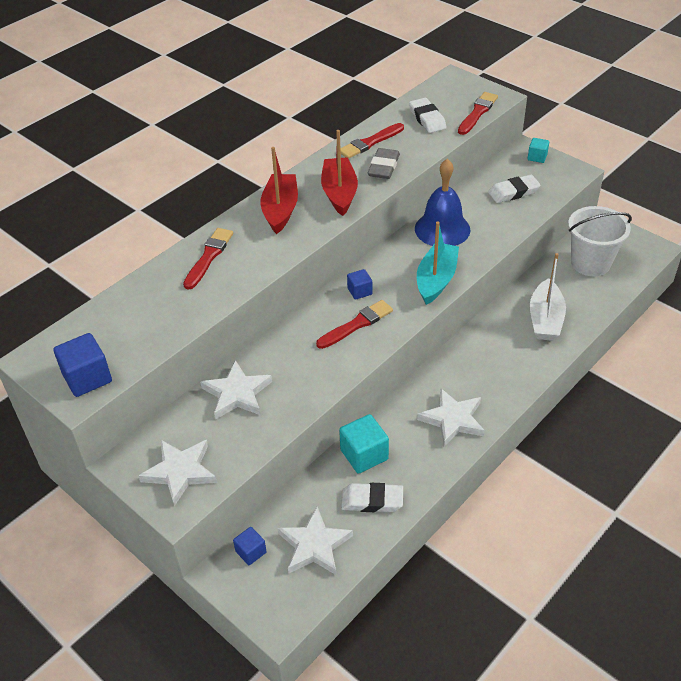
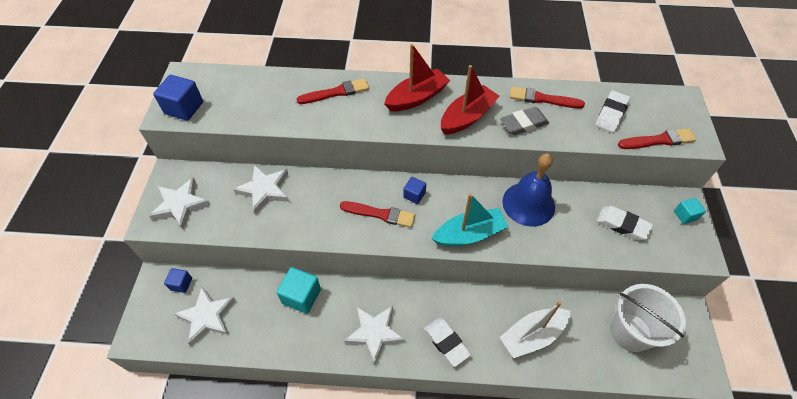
camera: 50 degrees right, 10 degrees up
(372, 501) = (265, 327): white eraser -> white eraser (446, 343)

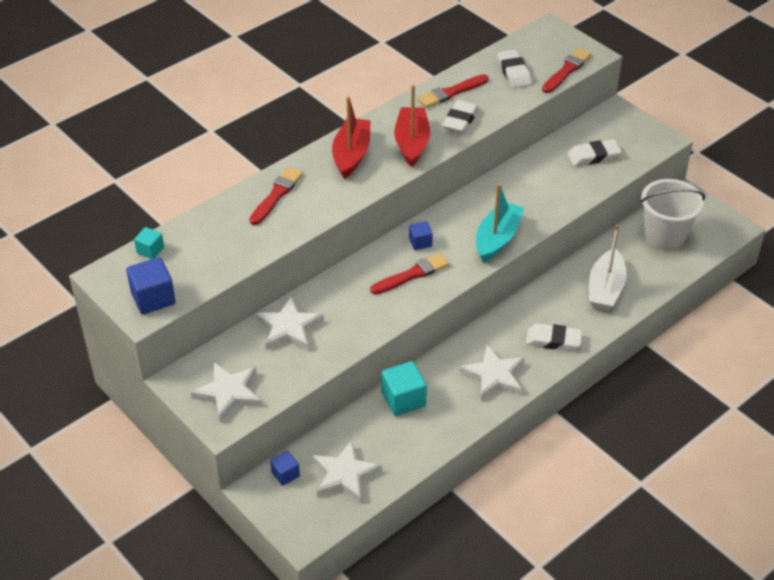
camera: 45 degrees left, 10 degrees down
(523, 124) = (460, 120): grey eraser -> white eraser
(528, 204) = (513, 187): blue bell -> none
(685, 215) = (626, 120): turquoise cube -> turquoise cube (150, 250)

